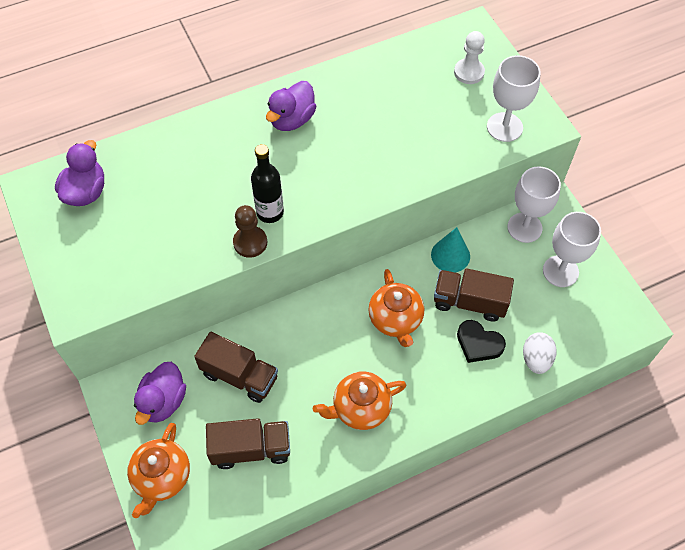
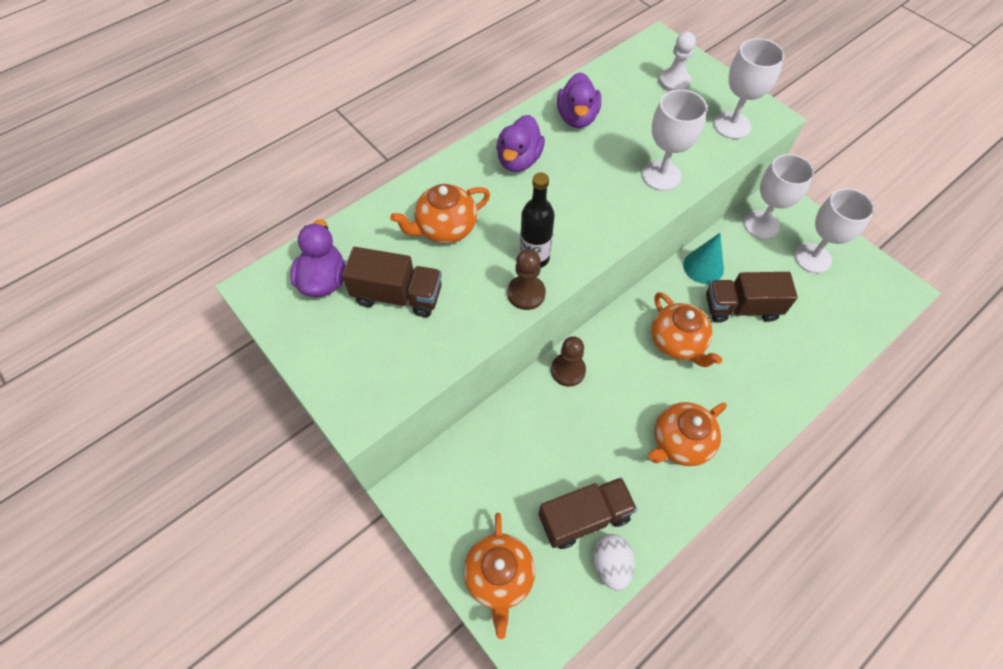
camera: 15 degrees left, 0 degrees up
(163, 401) = (470, 490): purple duck -> purple duck (577, 118)
(203, 169) = (445, 229): none -> orange teapot
(239, 376) = (542, 440): brown truck -> brown truck (398, 295)
(286, 321) = (568, 370): none -> brown pawn
(415, 162) = (661, 175): none -> white goblet
(478, 344) = (767, 346): black heart -> none
(536, 359) = (828, 348): white egg -> white egg (610, 564)

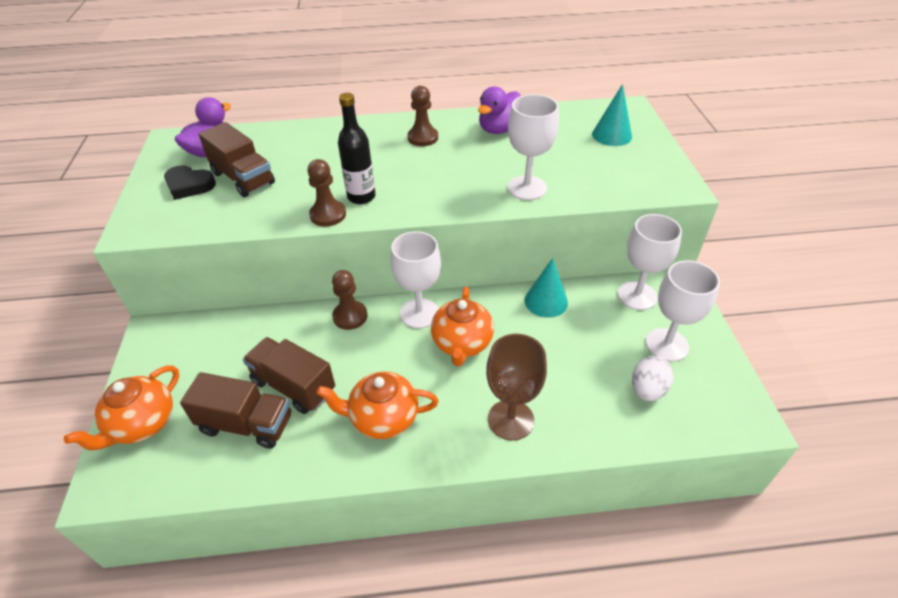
camera: 35 degrees right, 15 degrees down
(352, 333) = (189, 185): none -> black heart
(445, 229) = (321, 155): orange teapot -> none
(519, 160) = (423, 138): purple duck -> brown pawn
(610, 564) = (226, 472): white egg -> white egg (647, 390)
(674, 82) = (612, 135): white pawn -> turquoise cone
(731, 125) = (634, 179): white goblet -> white goblet (419, 313)
(741, 307) = (550, 348): brown truck -> brown truck (293, 386)
(765, 385) = (510, 420): none -> brown goblet

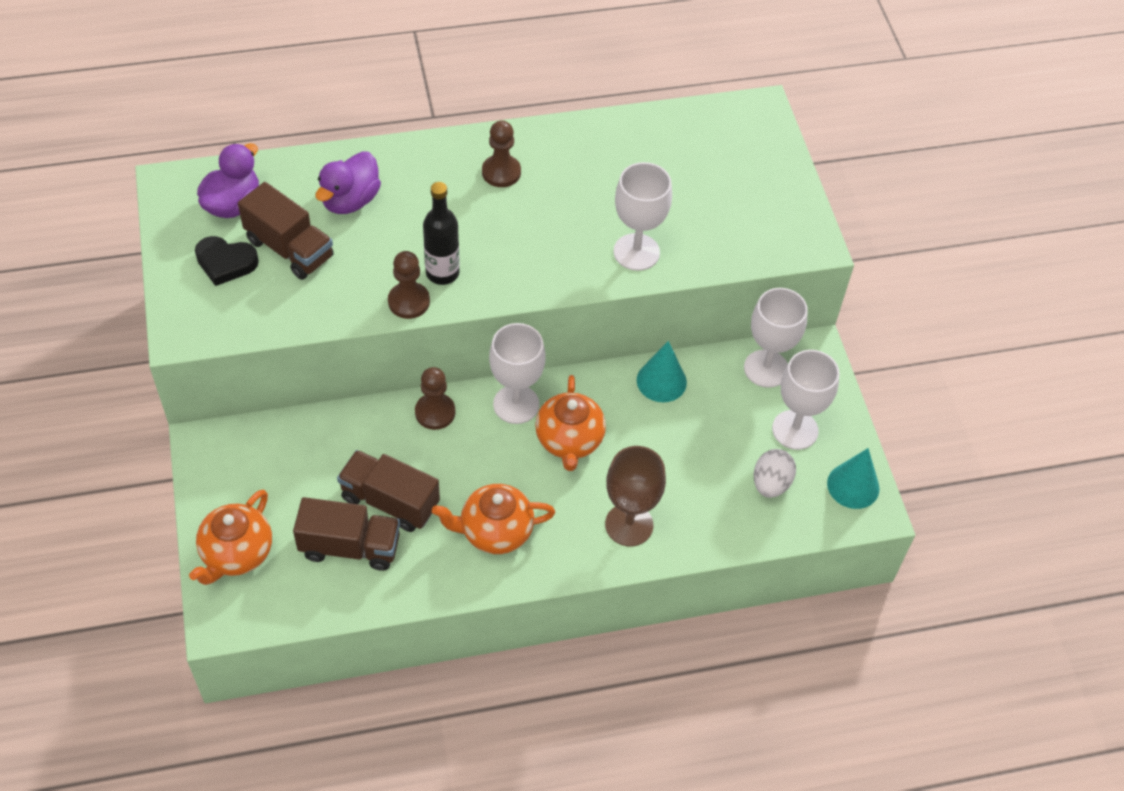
camera: 10 degrees left, 10 degrees up
(499, 129) = (597, 154): purple duck -> purple duck (350, 200)
(612, 135) = (737, 161): turquoise cone -> turquoise cone (853, 486)

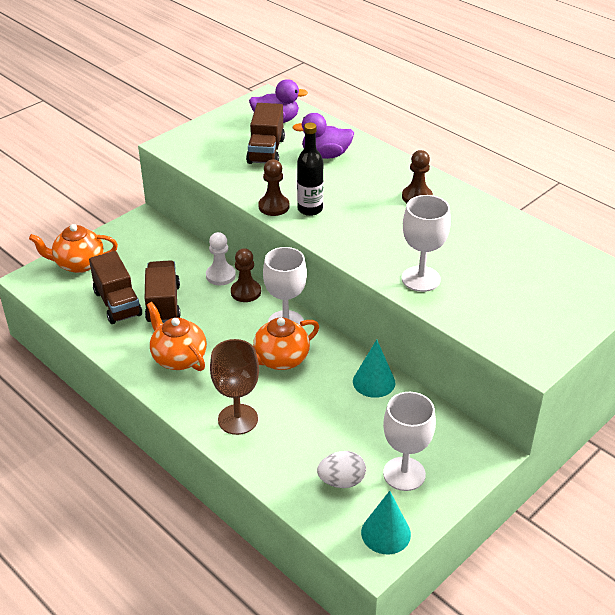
camera: 60 degrees right, 15 degrees down
(226, 263) = (232, 136): black heart -> none
(385, 420) = (220, 275): none -> white pawn
(766, 368) = (443, 432): white goblet -> none

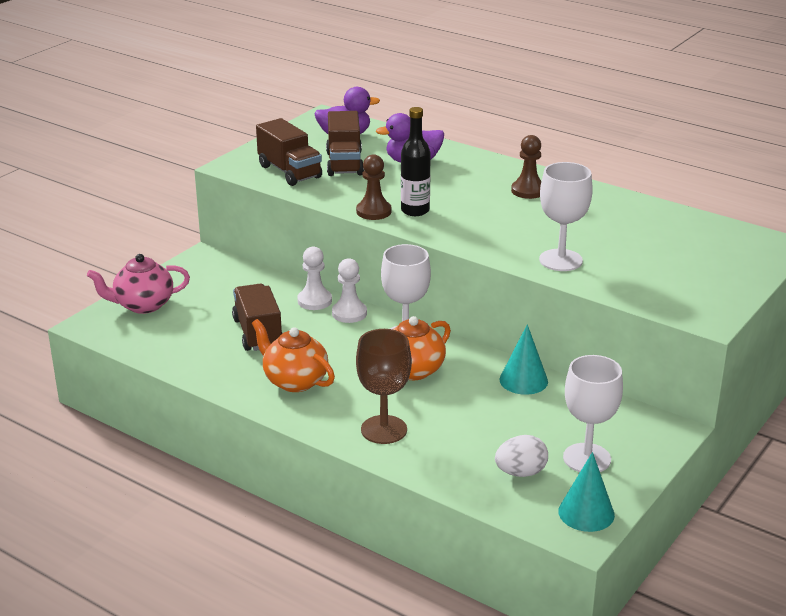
camera: 10 degrees left, 10 degrees down
(78, 264) = (143, 305): orange teapot -> pink teapot
(117, 303) = (203, 337): brown truck -> brown truck (289, 172)
(246, 292) = (349, 313): brown pawn -> white pawn

